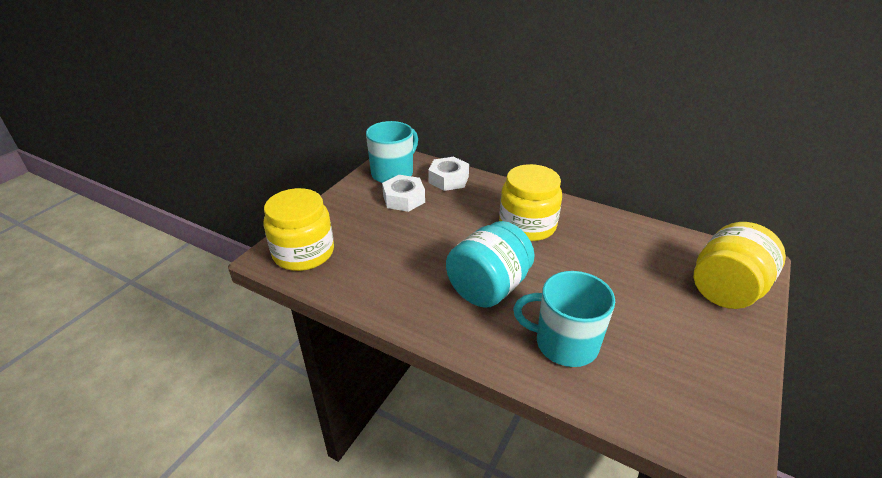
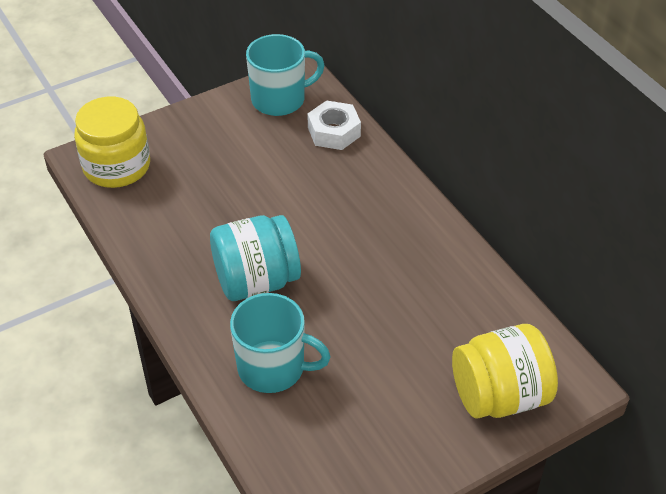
camera: 30 degrees right, 10 degrees up
(404, 199) = (263, 139): white nut -> none
(527, 225) = (364, 228): yellow jar -> none
(564, 343) = (273, 368): turquoise mug -> turquoise mug turned 150 degrees clockwise

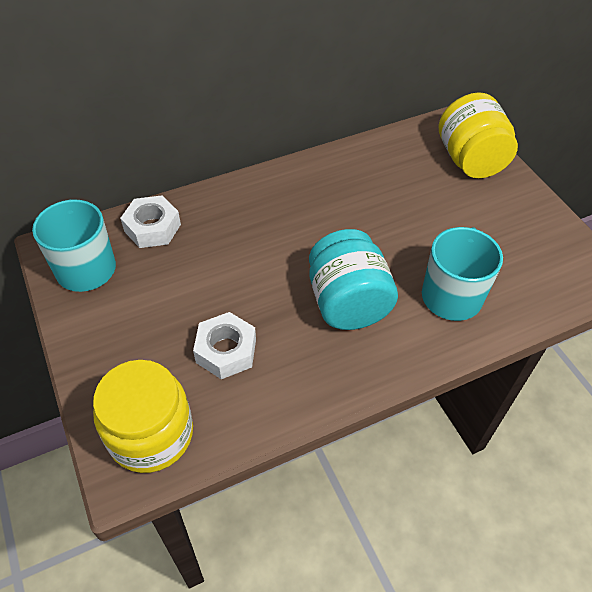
camera: 85 degrees left, 5 degrees up
(196, 200) = (226, 351): none -> white nut

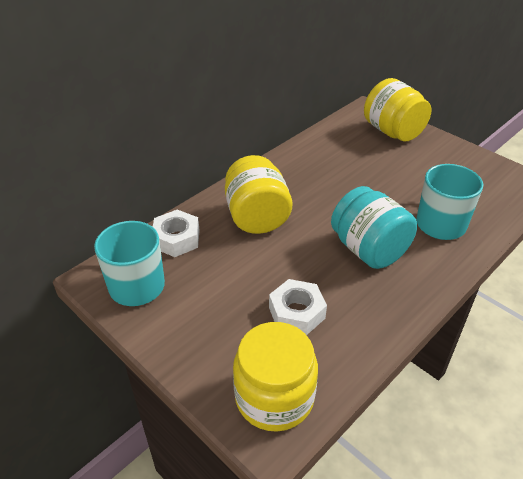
camera: 20 degrees left, 10 degrees down
(249, 226) = (257, 217): none -> yellow jar

